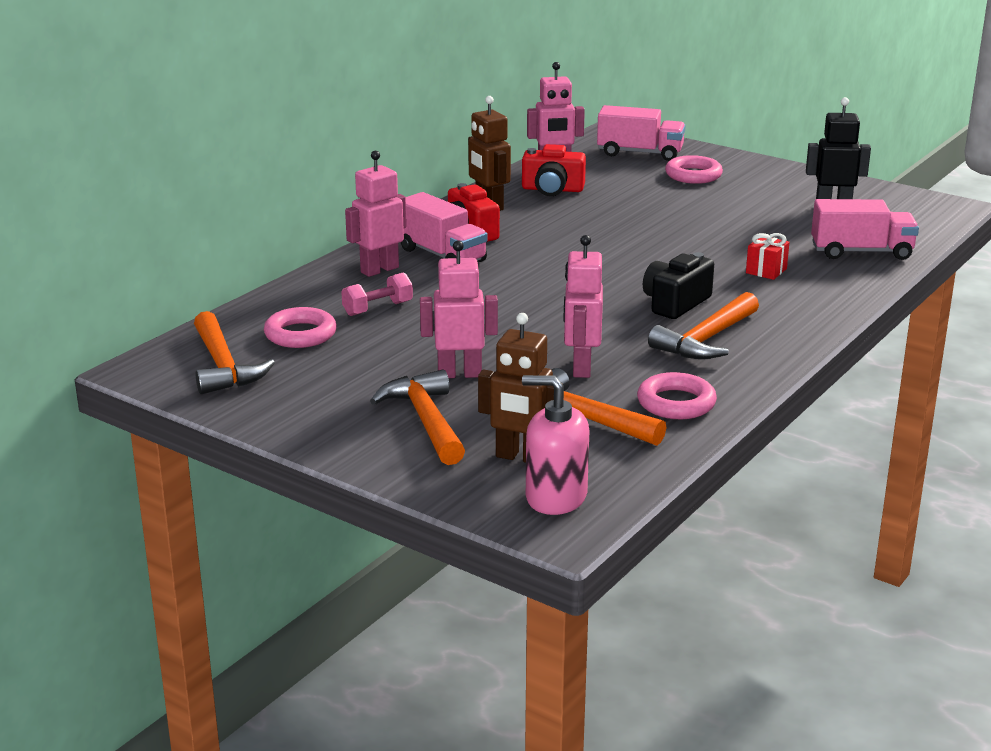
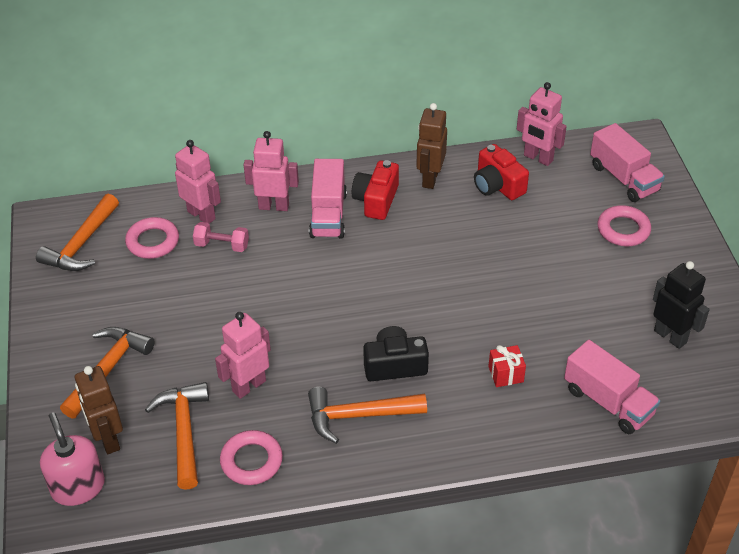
camera: 45 degrees right, 20 degrees up
(459, 374) = (180, 340): pink robot -> pink robot (201, 215)

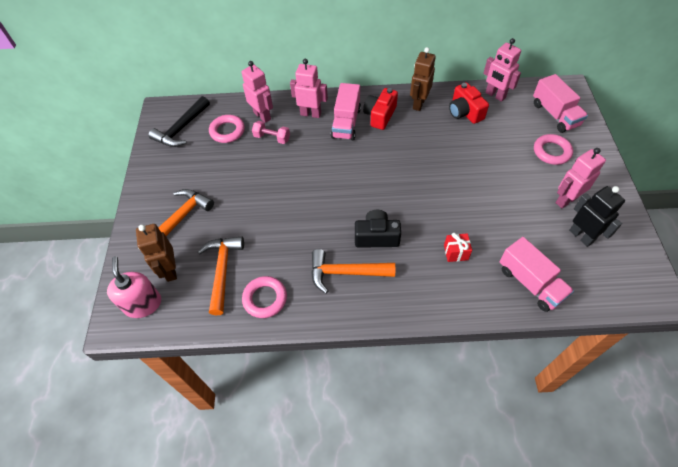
camera: 10 degrees right, 10 degrees up
(81, 244) = (181, 129): orange hammer -> black hammer
(248, 386) = (272, 241): pink robot -> pink robot (566, 200)

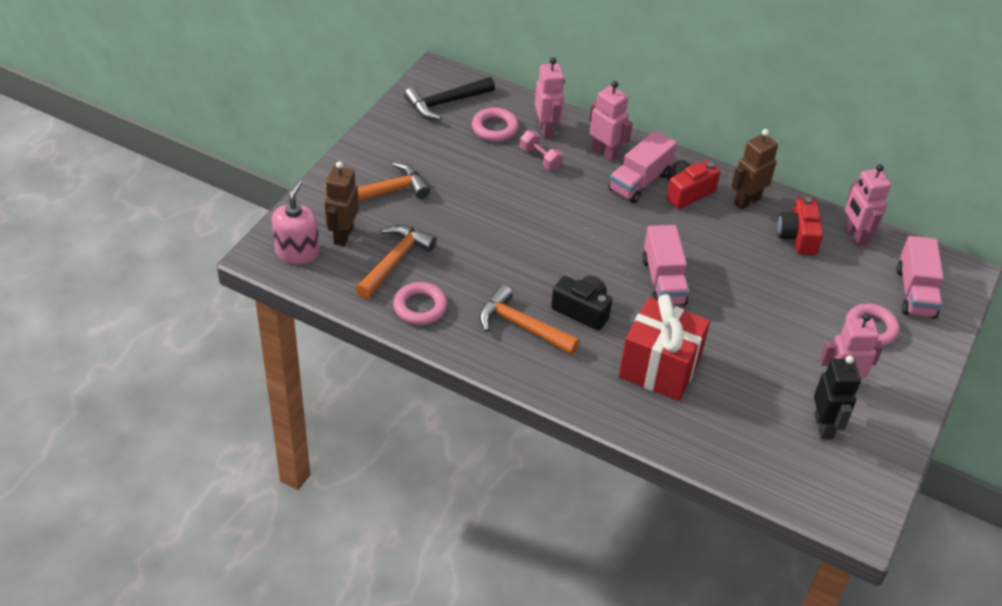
camera: 25 degrees right, 10 degrees down
(456, 252) = (659, 368): red gift -> red gift, size x2.39
(530, 283) = (719, 437): pink truck -> pink truck (663, 281)

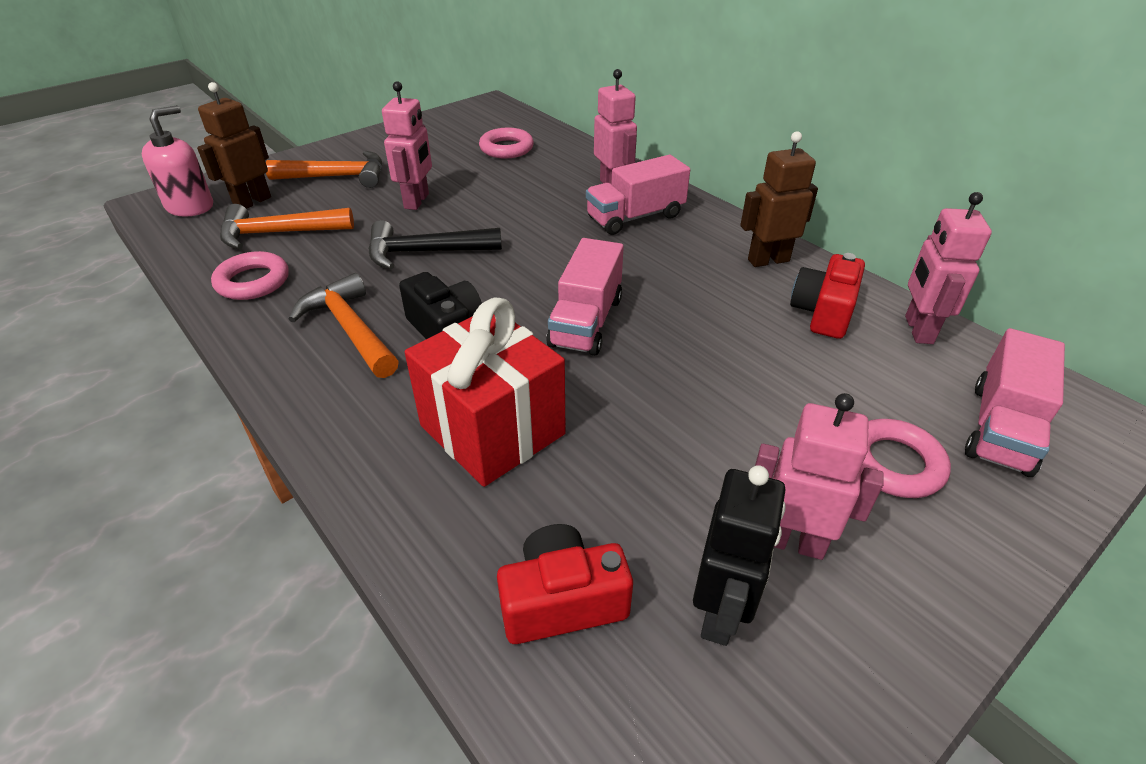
camera: 25 degrees right, 5 degrees down
(395, 261) = (278, 233): orange hammer -> orange hammer turned 150 degrees counterclockwise
(445, 103) = (475, 124): black hammer -> black hammer (425, 252)
(540, 158) = (533, 178): pink dumbbell -> none
(546, 130) = (562, 158): pink robot -> pink robot (417, 201)
(687, 192) = (690, 237): red camera -> red camera (562, 601)

